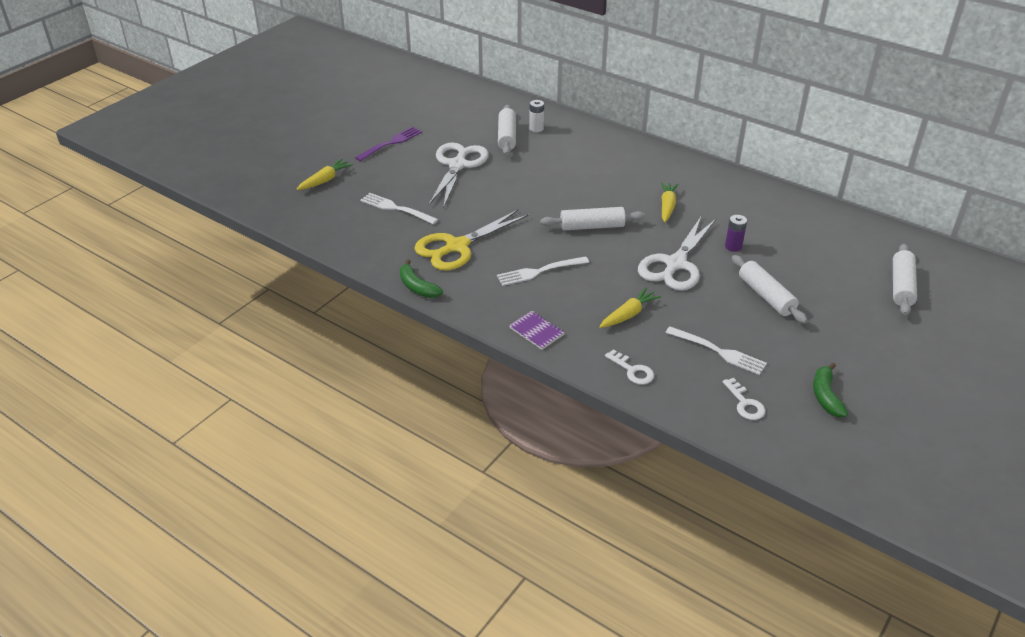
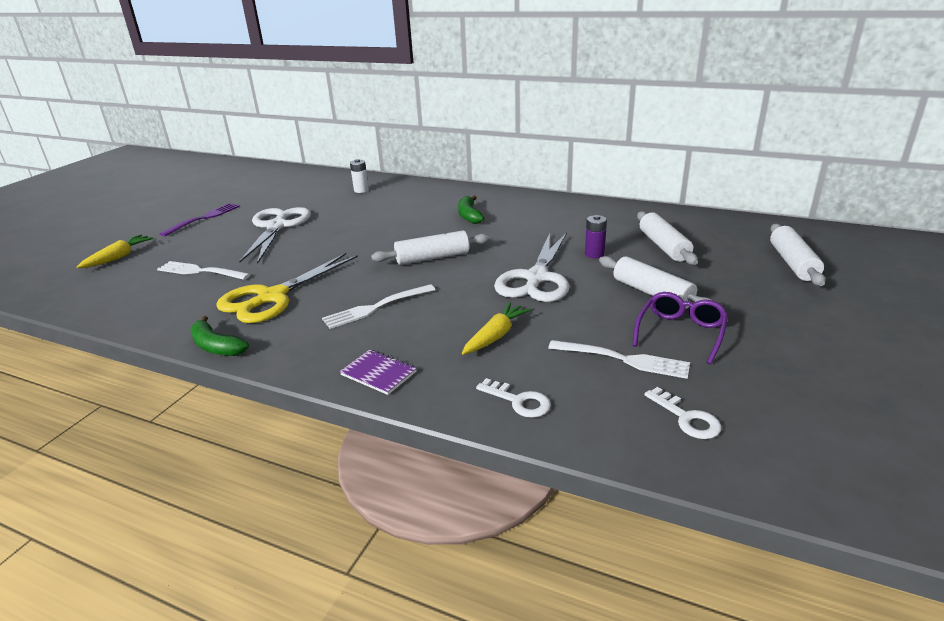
camera: 10 degrees left, 10 degrees down
(506, 136) = (331, 199): white rolling pin -> white rolling pin (663, 246)
(667, 206) = (511, 231): yellow carrot -> none
(772, 336) = (680, 333): none -> purple glasses
(826, 396) = (786, 390): green banana -> green banana (469, 215)

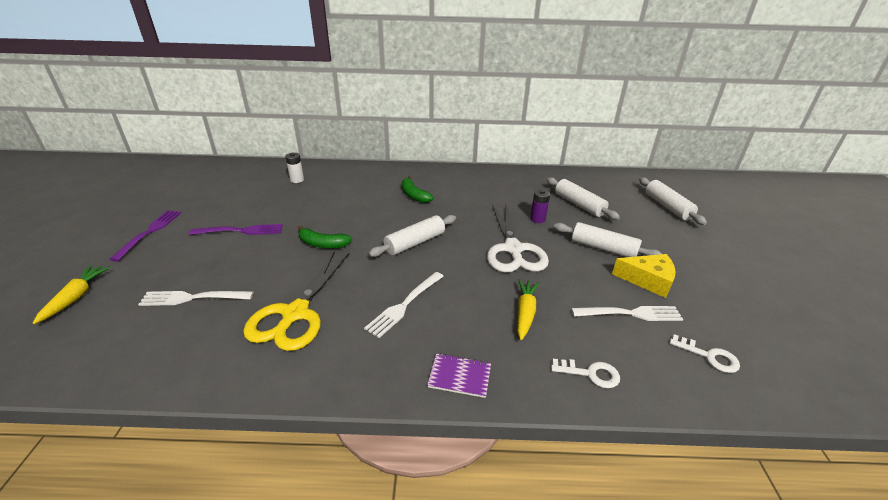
camera: 25 degrees left, 5 degrees up
(216, 346) = (278, 386): green banana -> green banana (322, 244)
(277, 226) = (240, 231): white scissors -> purple fork
(680, 333) = (648, 280): purple glasses -> yellow cheese

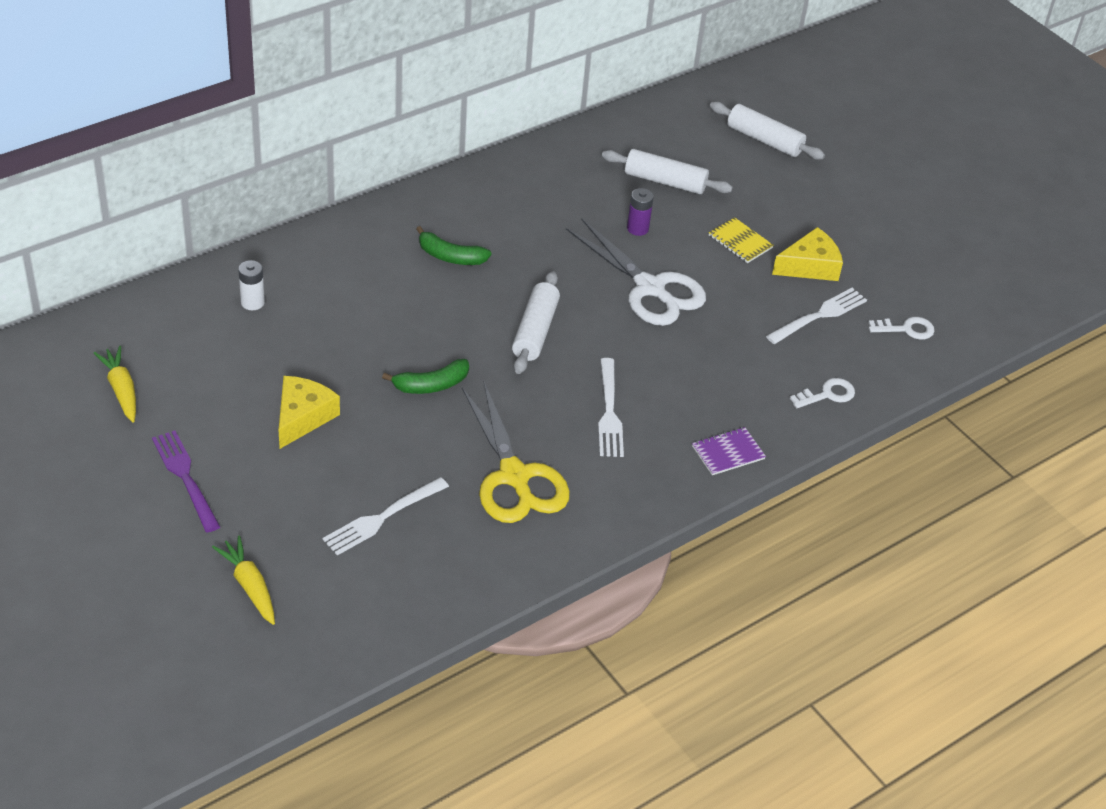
camera: 40 degrees left, 10 degrees up
(240, 231) = (303, 417): purple fork -> yellow cheese
(525, 313) = (728, 362): yellow carrot -> yellow carrot (121, 390)
(603, 248) = (740, 242): white rolling pin -> yellow notebook

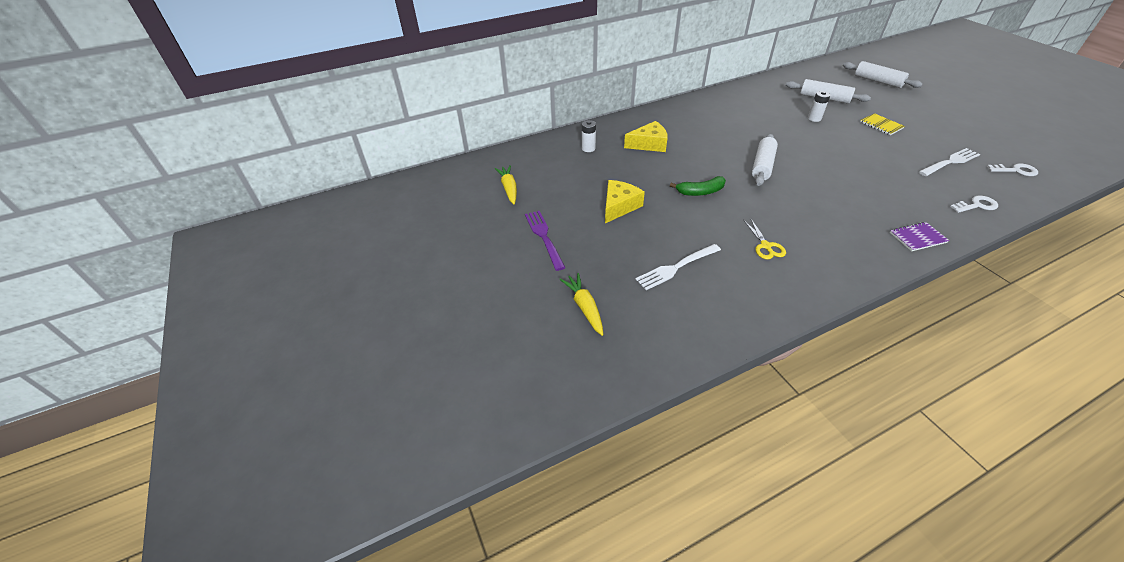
camera: 15 degrees right, 0 degrees up
(450, 256) = (703, 129): green banana -> none
(514, 476) = (765, 246): yellow scissors -> yellow scissors, size x0.47
(609, 412) = (823, 210): white fork -> none
(637, 228) = (814, 118): purple battery -> white battery
(650, 288) = (830, 146): white scissors -> none
(810, 266) = (932, 137): yellow cheese -> yellow cheese (649, 144)

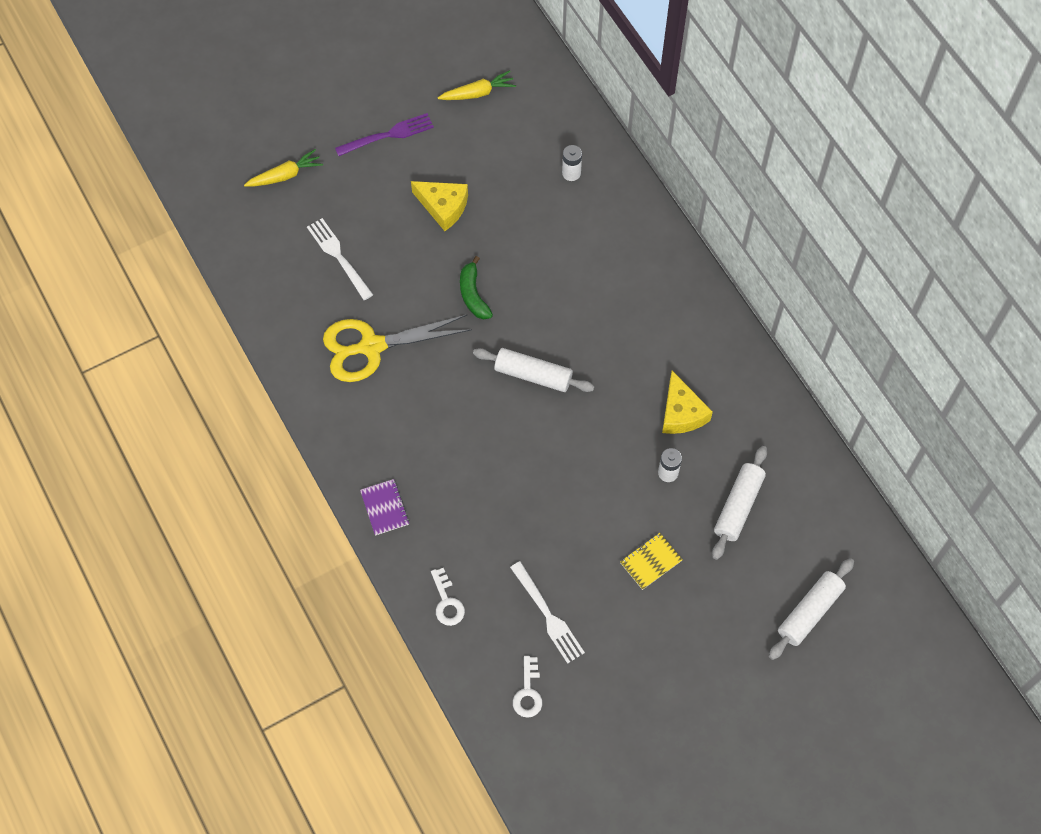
camera: 85 degrees right, 20 degrees up
(649, 144) = (584, 245): yellow cheese -> yellow cheese (681, 412)
(765, 246) = (371, 346): yellow scissors -> yellow scissors, size x2.12

